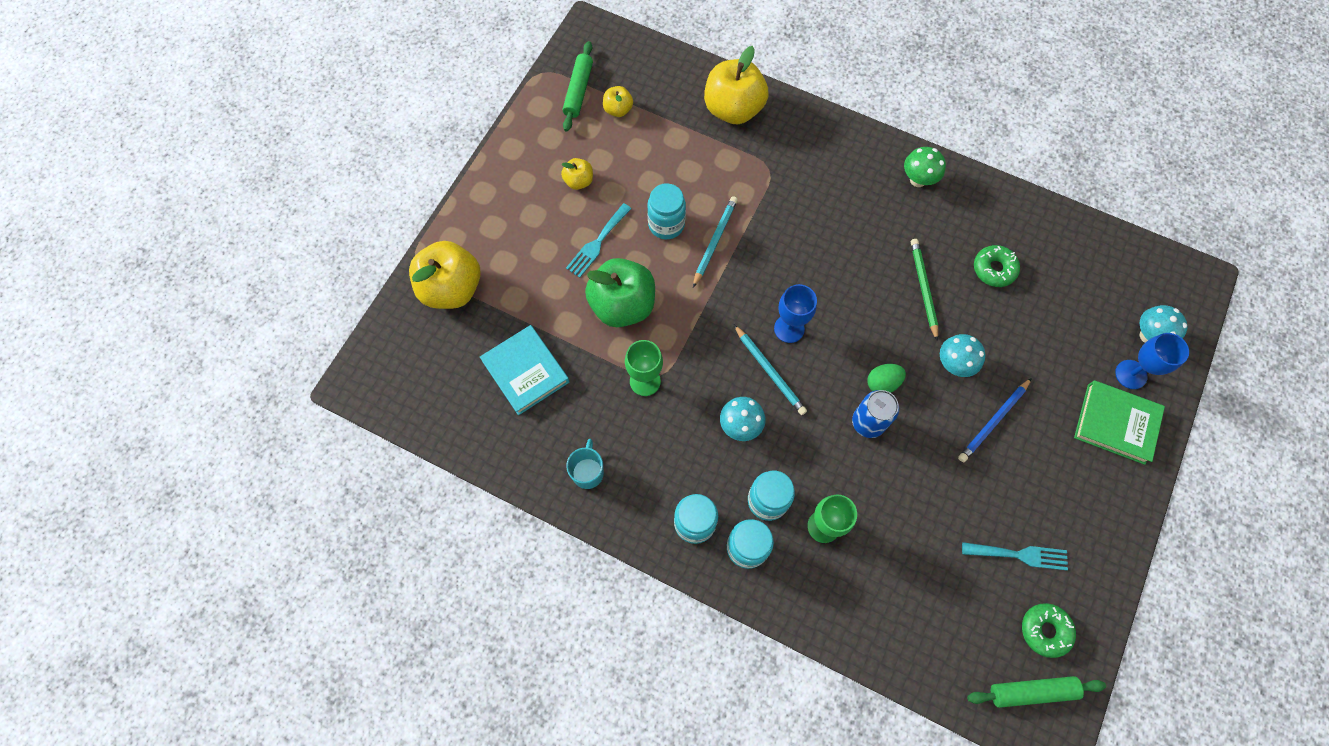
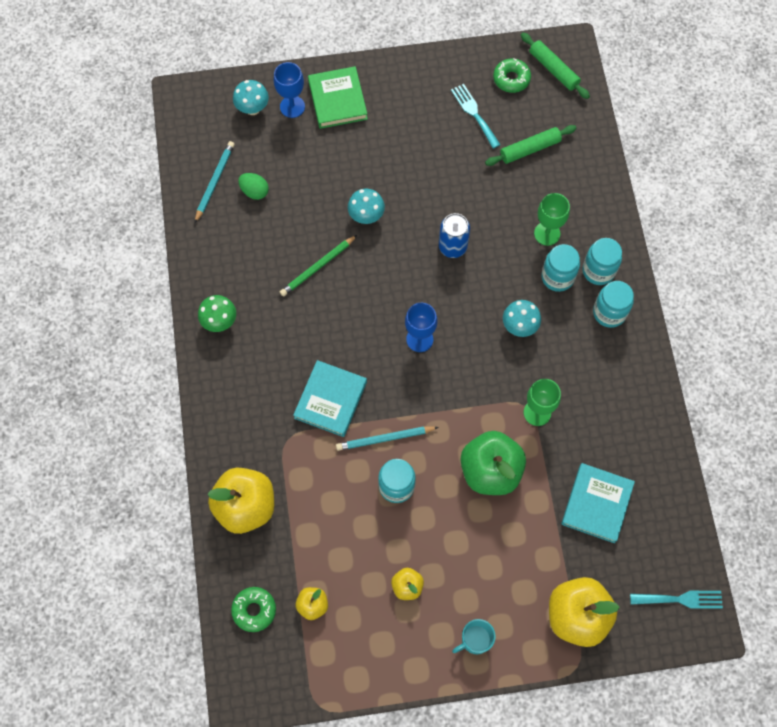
camera: 125 degrees left, 0 degrees up
(578, 91) = (316, 656): green rolling pin -> green rolling pin (530, 149)
(588, 472) = (632, 405): turquoise mug -> turquoise mug (475, 640)
(597, 243) = (452, 529): turquoise fork -> turquoise fork (680, 599)
(769, 371) = (463, 332): turquoise pencil -> turquoise pencil (214, 182)
(781, 221) = (330, 400): none -> turquoise book
(882, 383) = (415, 253): green egg -> green egg (254, 191)
(993, 421) = (391, 171): blue pencil -> none
(994, 269) = (266, 229): green donut -> green donut (254, 610)

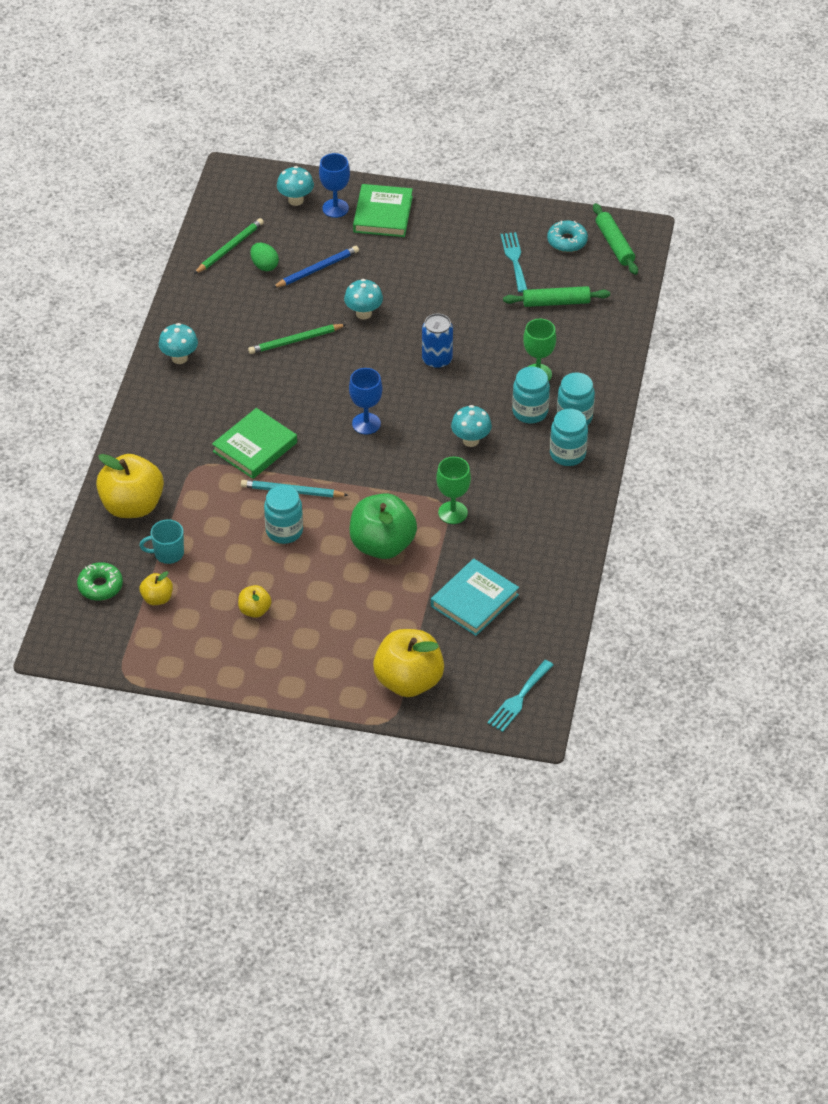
camera: 20 degrees right, 20 degrees down
(214, 182) = (229, 248): turquoise pencil -> green pencil
(220, 322) = (179, 358): green mushroom -> turquoise mushroom
(304, 180) = (317, 269): none -> blue pencil
(330, 400) = (255, 447): turquoise book -> green book
(475, 640) = (299, 670): turquoise mug -> turquoise mug (168, 553)
(511, 79) = (567, 241): green donut -> turquoise donut
(680, 599) = (519, 698): turquoise fork -> turquoise fork turned 105 degrees clockwise

